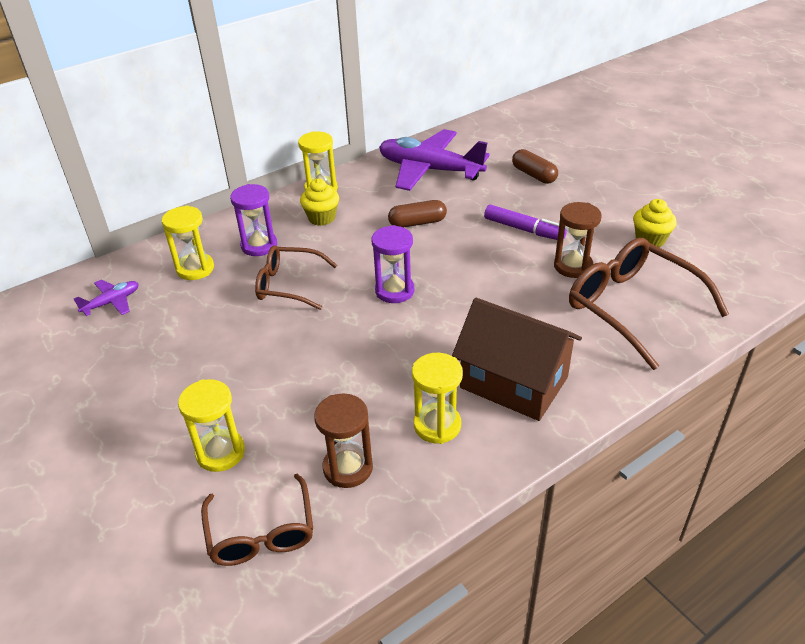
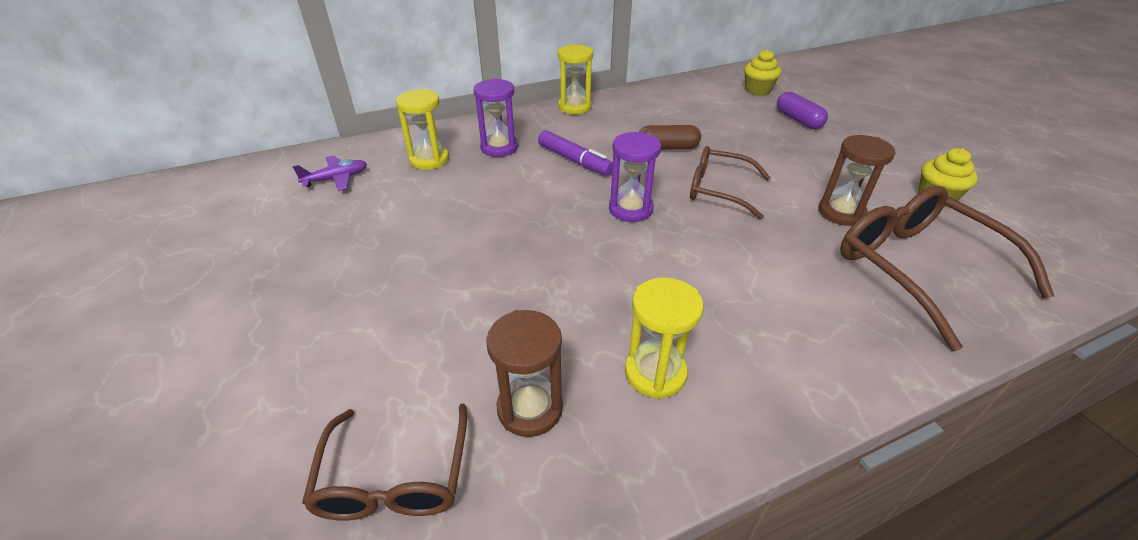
camera: 10 degrees right, 0 degrees up
(220, 452) = (383, 358): yellow hourglass -> none
(288, 285) = (518, 187): brown glasses -> brown glasses (718, 190)
(321, 218) = (569, 131): yellow cupcake -> yellow cupcake (757, 90)
(429, 170) = (687, 103): purple plane -> none
(514, 382) = (761, 335): brown house -> none
(523, 229) = (784, 168): purple marker -> purple marker (574, 160)
(533, 175) = (798, 120): brown capsule -> purple capsule

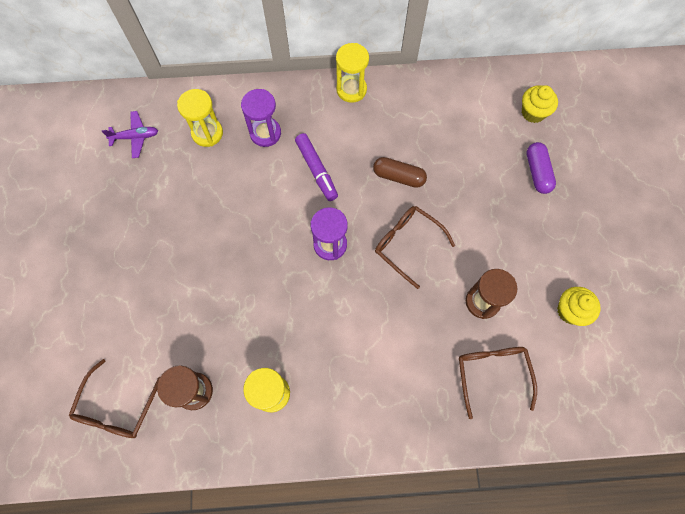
camera: 20 degrees right, 30 degrees up
(917, 268) = (492, 373): brown glasses -> brown glasses, size x0.63

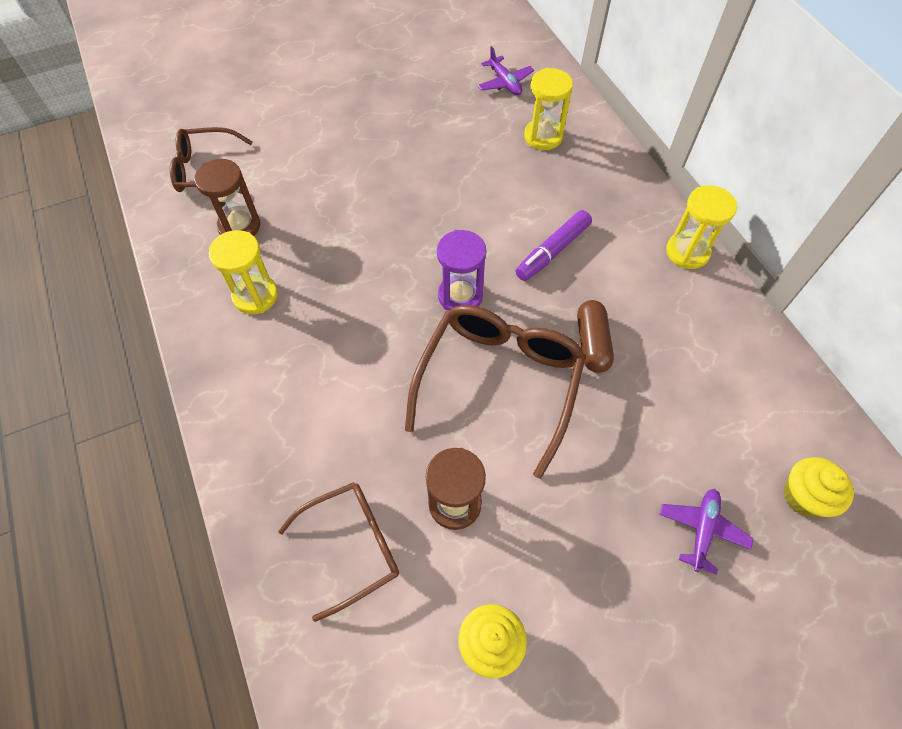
camera: 70 degrees right, 10 degrees down
(265, 133) = (573, 187): purple hourglass -> none
(407, 244) = (499, 382): brown glasses -> brown glasses, size x1.58
(537, 172) = (702, 530): purple capsule -> purple plane

